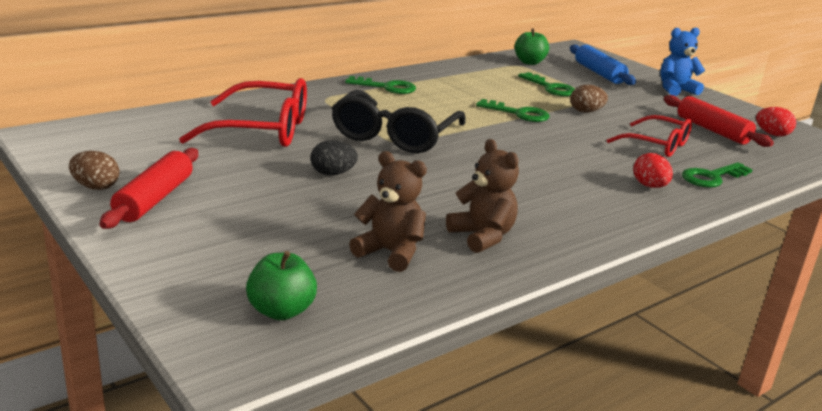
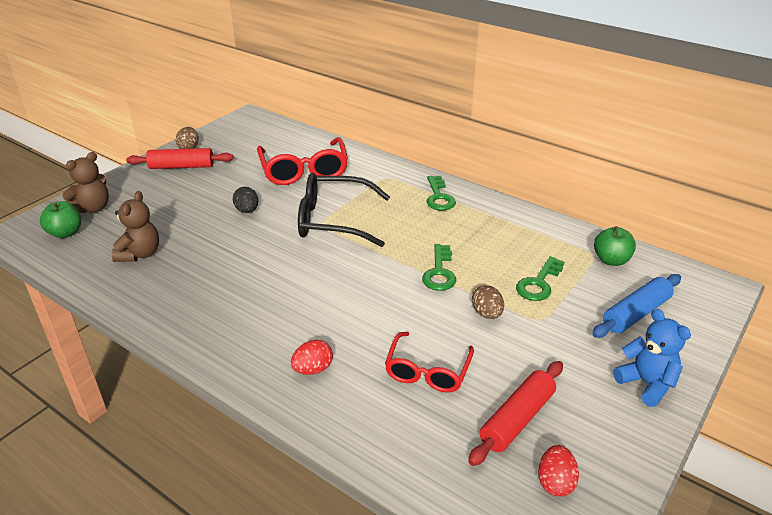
camera: 75 degrees right, 10 degrees up
(482, 236) = (174, 286): brown teddy bear -> brown teddy bear (93, 208)
(712, 177) = (363, 416): green key -> none

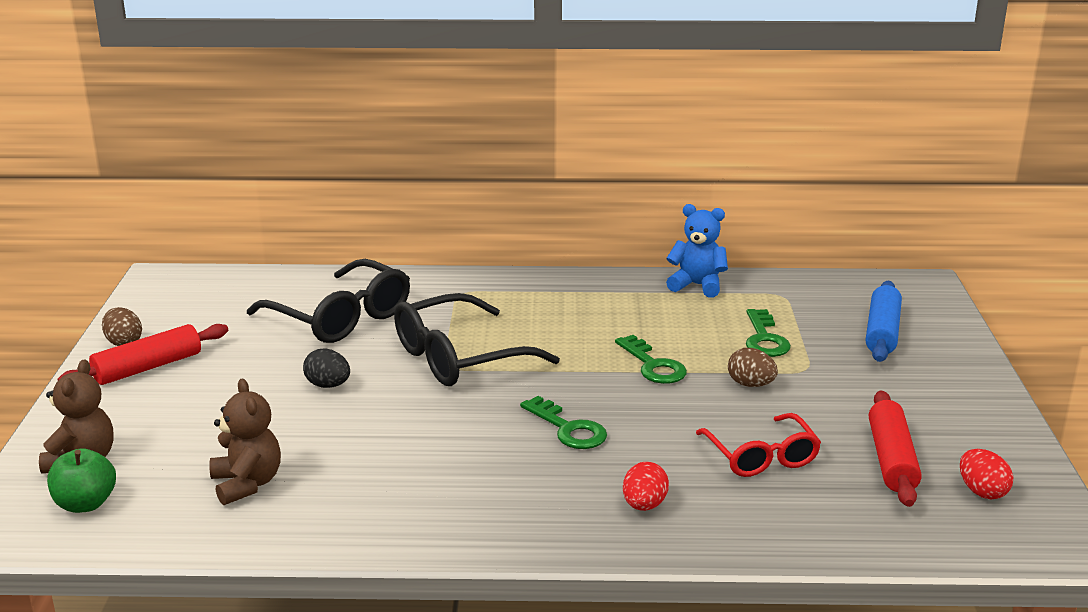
camera: 35 degrees left, 10 degrees down
(304, 171) = (342, 318): red glasses -> black glasses
(439, 197) = (552, 293): green key -> green key (568, 429)
(611, 260) = (804, 294): green apple -> none
(646, 383) = (958, 385): blue teddy bear -> blue teddy bear (697, 285)

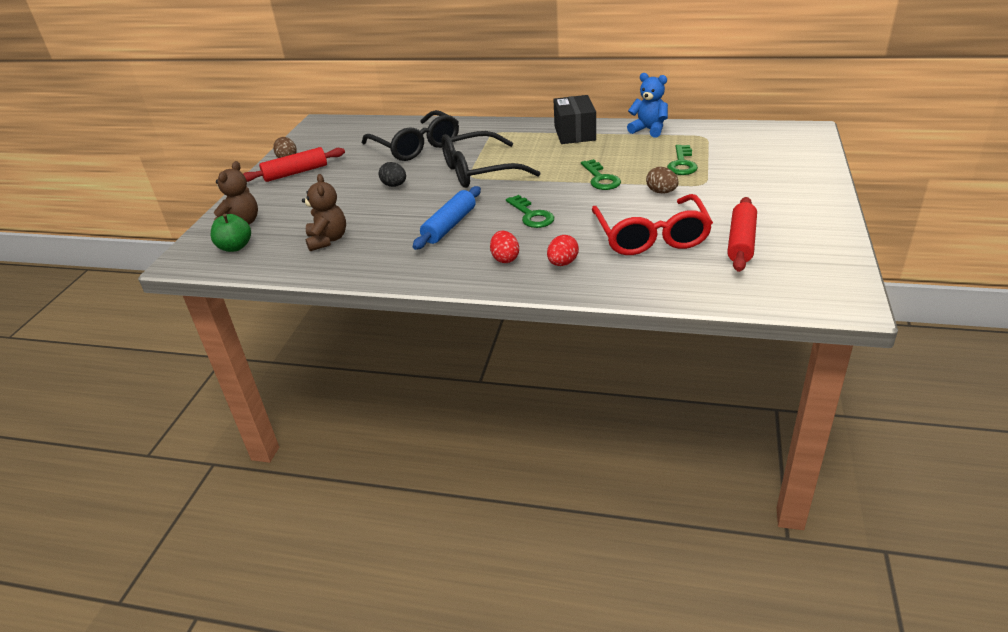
camera: 15 degrees right, 10 degrees up
(587, 292) = (574, 133): none -> black box
(762, 457) = (651, 237): red glasses -> red glasses, size x1.55
(882, 332) = (766, 161): blue rolling pin -> blue rolling pin (449, 225)
(982, 491) = (798, 265): red egg -> red egg (505, 258)

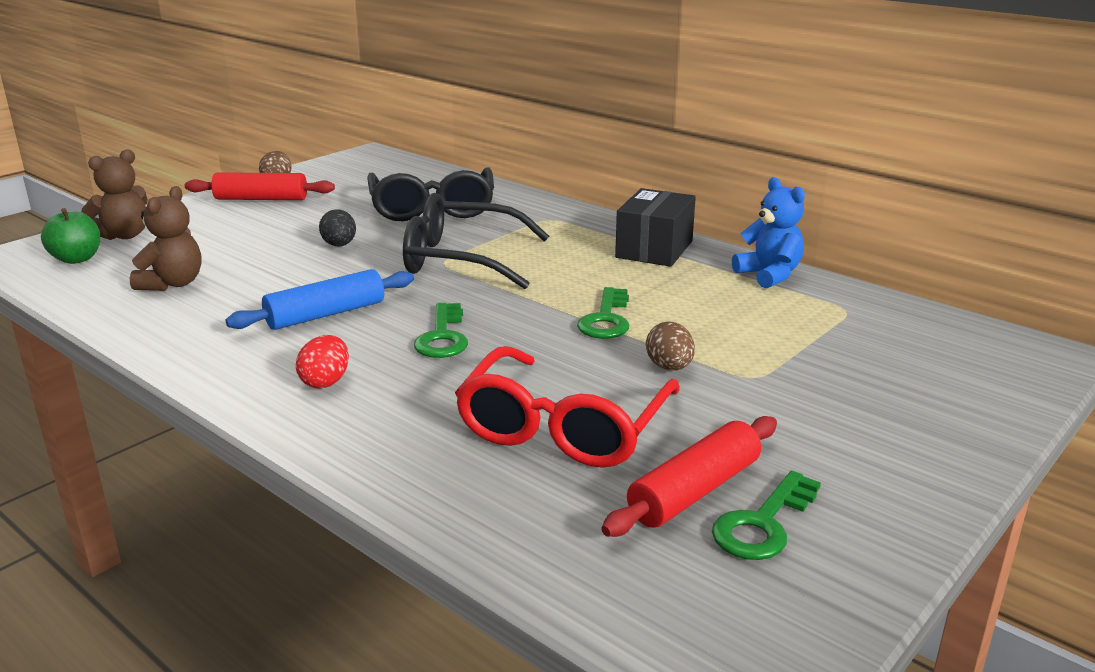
camera: 25 degrees right, 10 degrees down
(562, 263) = (387, 417): red egg -> none
(682, 164) = (757, 337): green key -> green key (763, 524)

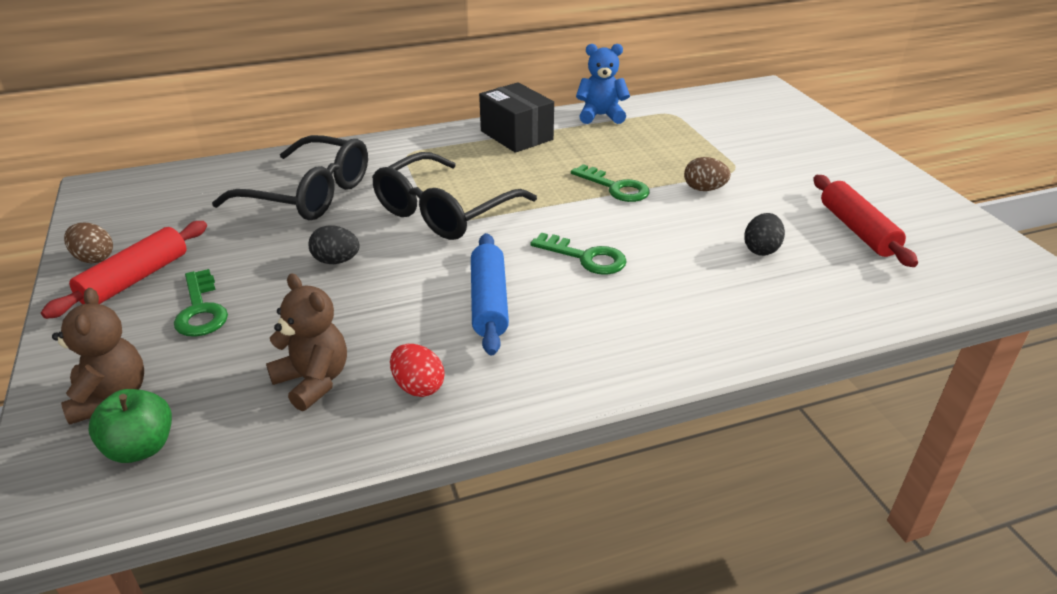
camera: 60 degrees left, 10 degrees up
(325, 382) = (621, 330): red egg -> red egg (418, 387)
(562, 429) = (761, 249): red glasses -> black egg
(763, 524) = (899, 222): green key -> green key (201, 310)

